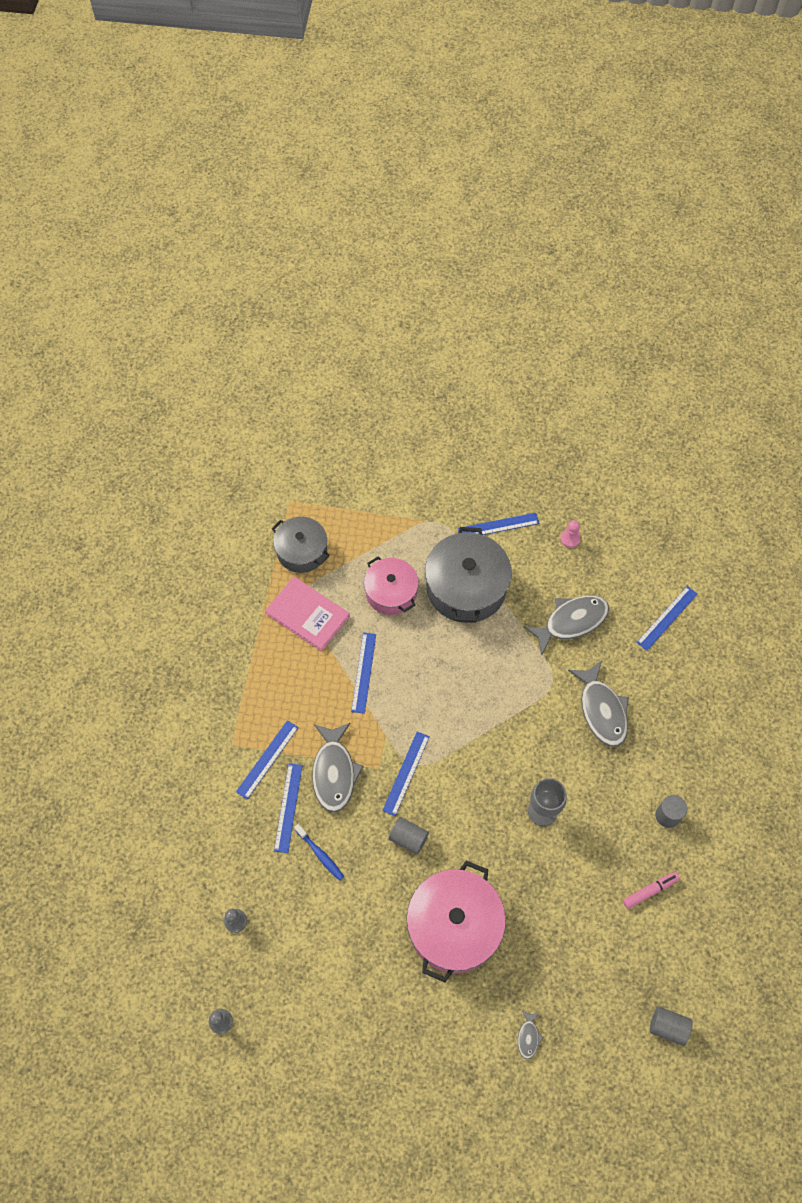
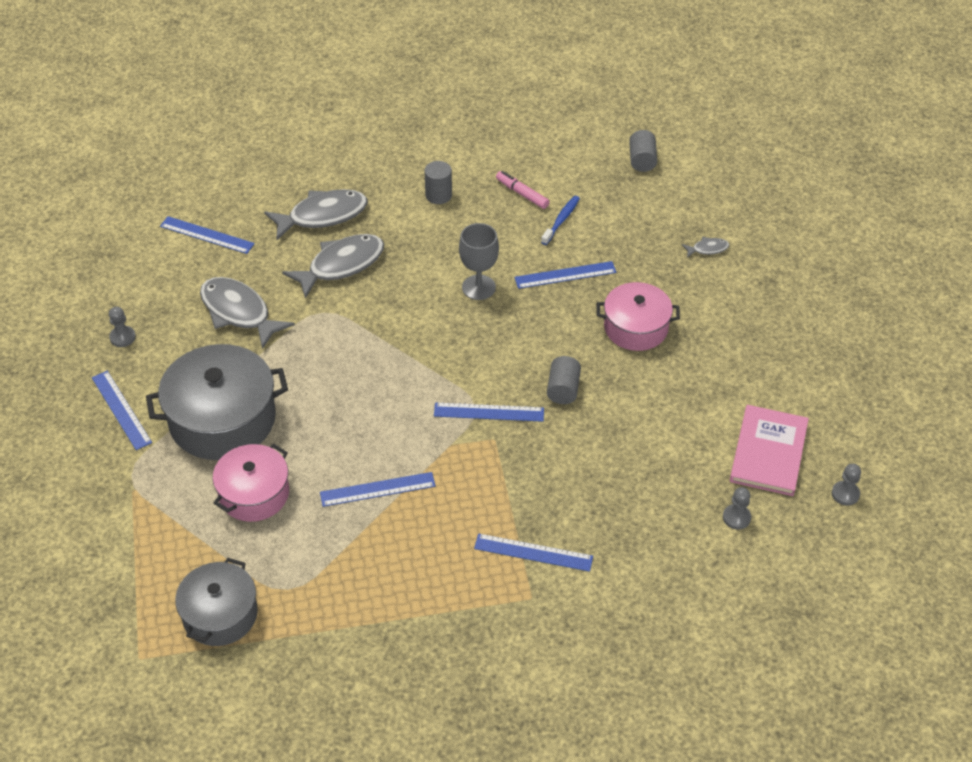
camera: 110 degrees left, 15 degrees down
(288, 807) = (582, 511): blue ruler -> blue ruler (565, 275)
(307, 615) = (317, 575): pink book -> pink book (768, 452)
(320, 854) = (621, 462): blue toothbrush -> blue toothbrush (561, 220)
(334, 772) = (519, 479): grey fish -> grey fish (322, 216)
(454, 926) = (636, 327): pink pot -> pink pot, size x0.64
(570, 539) = (122, 337): pink pawn -> grey pawn

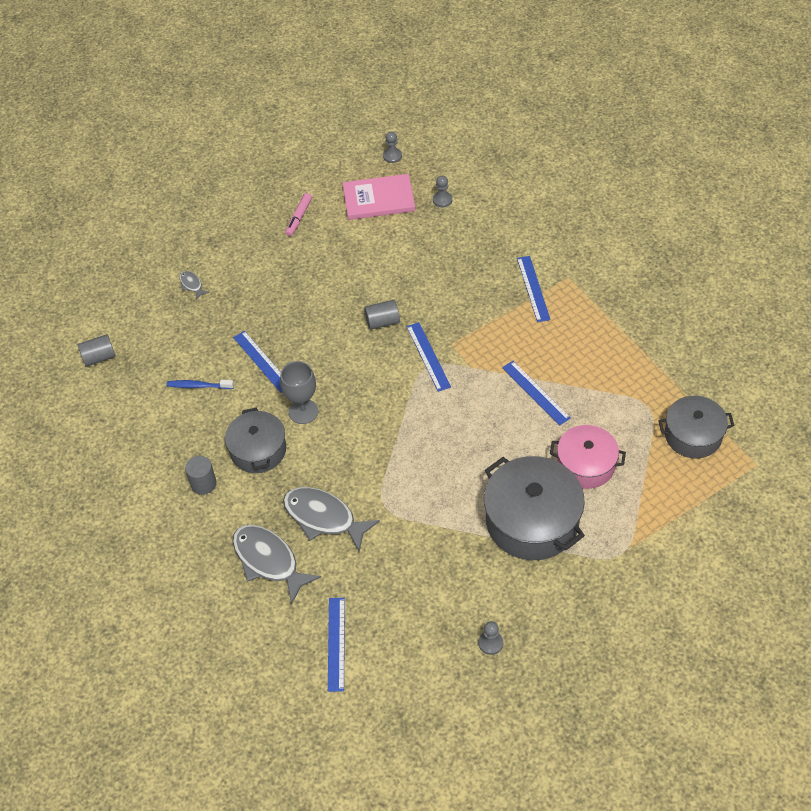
camera: 110 degrees left, 5 degrees up
(121, 410) = (565, 598): blue ruler -> none
(239, 312) = (416, 568): grey fish -> none
(452, 242) = (258, 450): none -> grey pot
(522, 194) = (176, 424): pink marker -> pink marker (299, 218)
(636, 327) = (298, 301): pink pot -> none

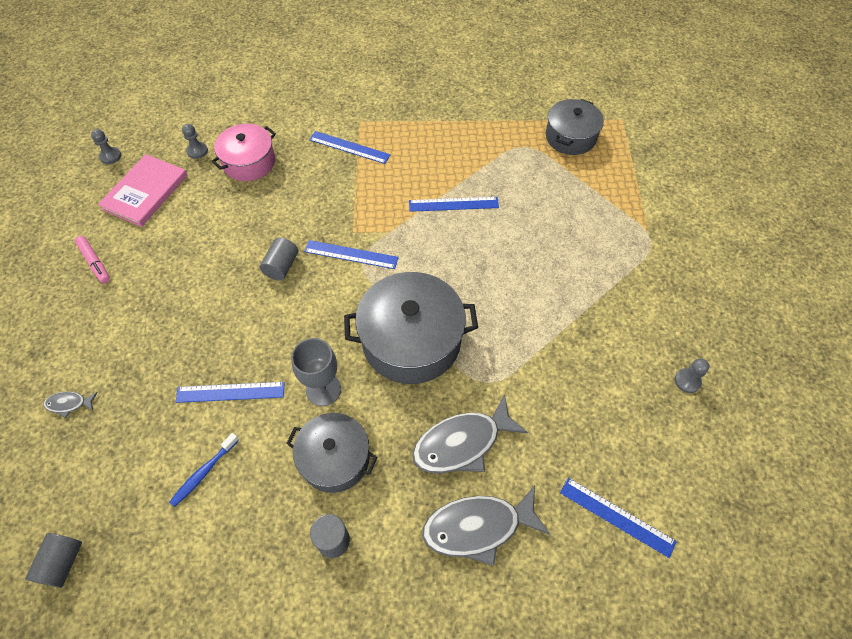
camera: 60 degrees left, 5 degrees up
(532, 521) = (580, 279): grey pot -> grey pot (411, 341)
(586, 465) = (550, 213): pink pot -> pink pot (249, 162)

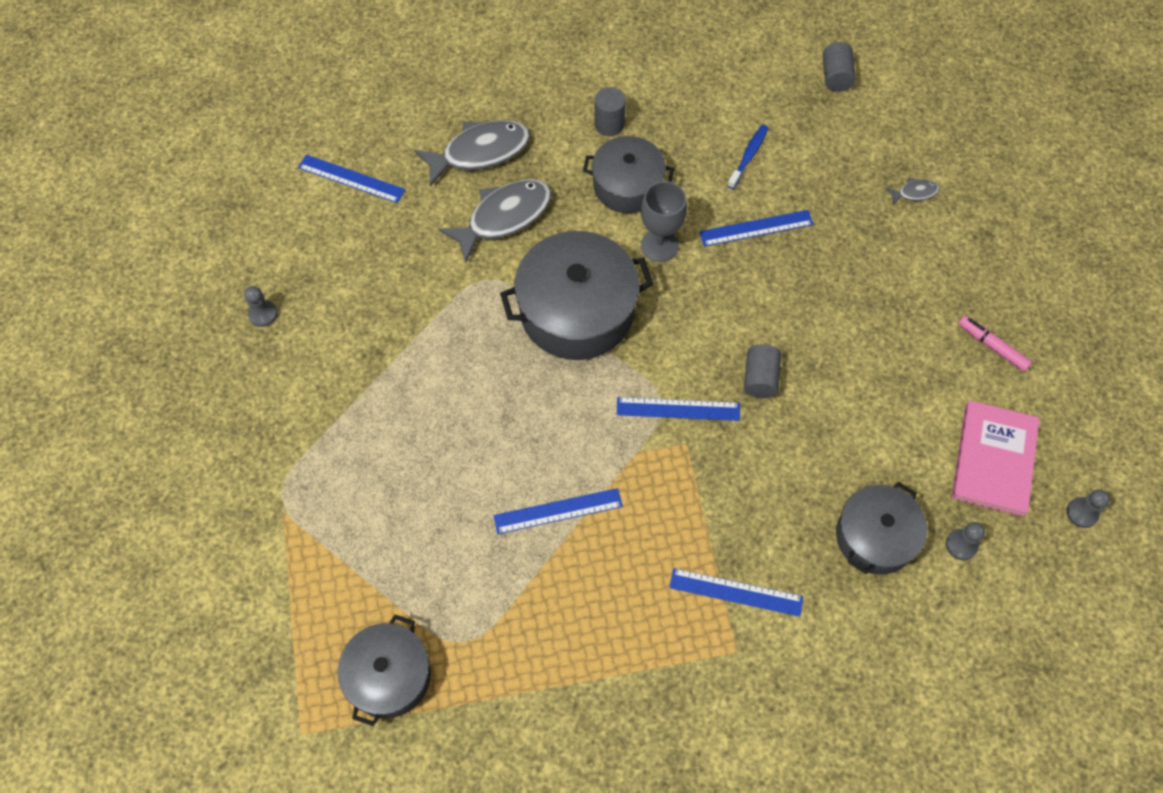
camera: 170 degrees right, 5 degrees up
(249, 162) = (875, 536): pink pot -> grey pot

